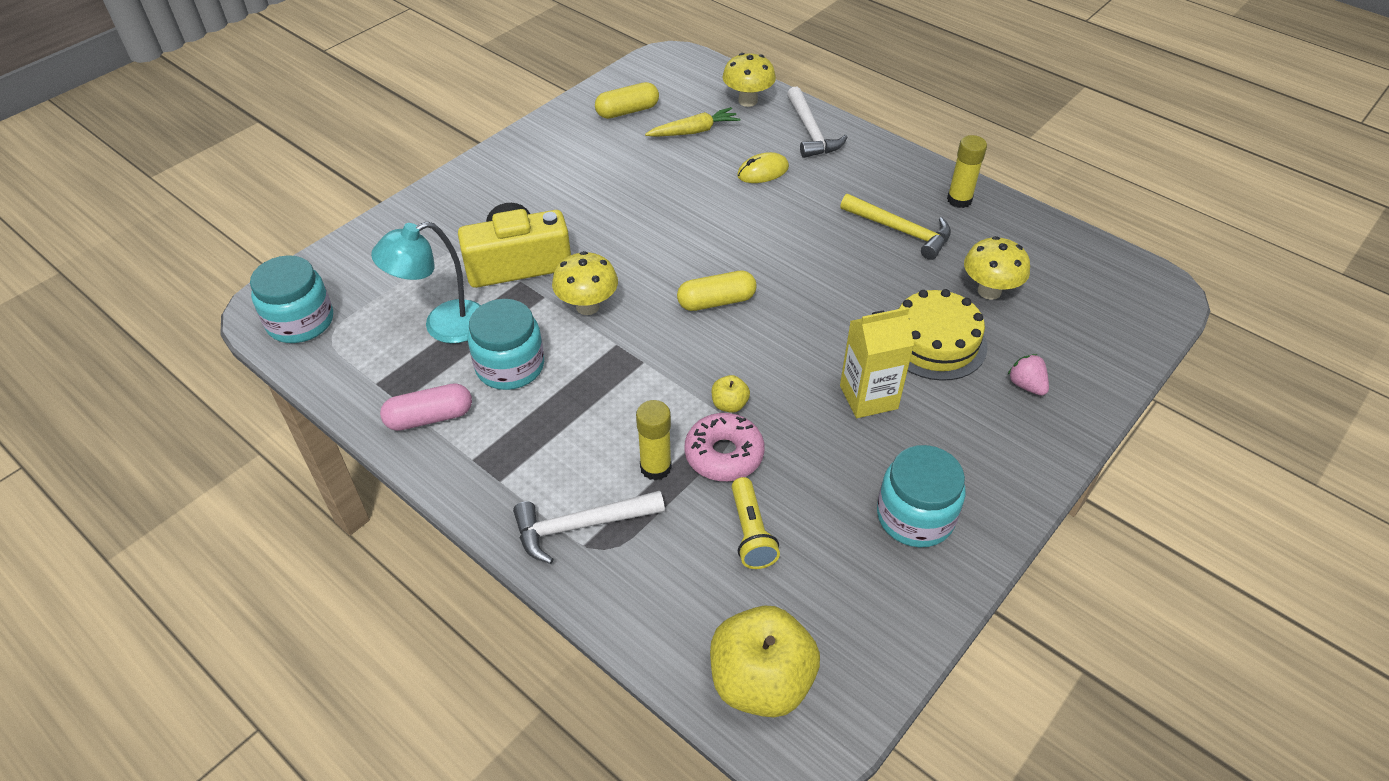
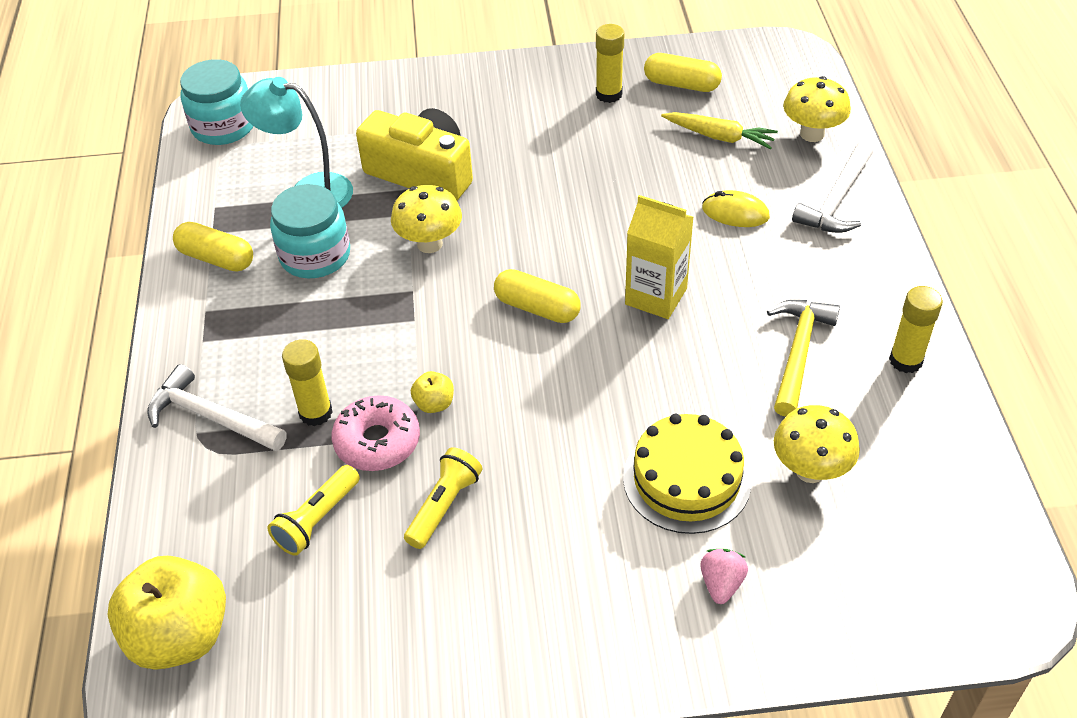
camera: 45 degrees right, 0 degrees up
(430, 417) = (216, 258): pink capsule -> yellow capsule
(586, 141) = (609, 94): none -> yellow glue stick
(820, 461) = (444, 505): none -> yellow flashlight
(868, 397) = (557, 483): yellow carton -> yellow carton (656, 296)
(901, 231) = (798, 353): yellow hammer -> yellow hammer turned 150 degrees counterclockwise
(915, 516) = (459, 614): turquoise jar -> none

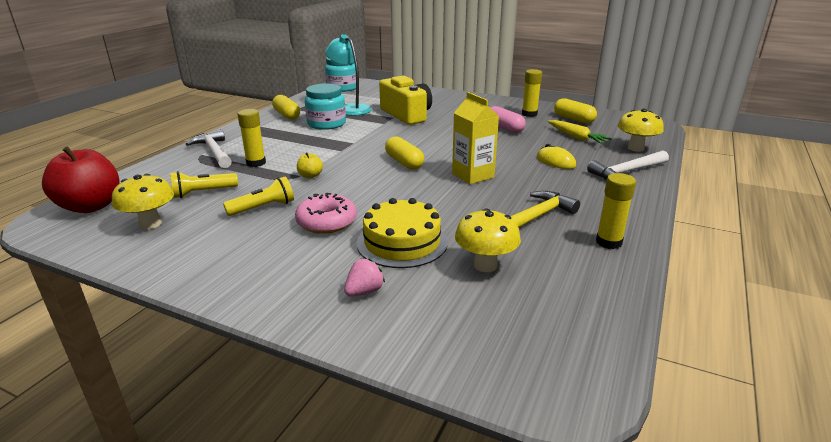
camera: 30 degrees right, 20 degrees down
(180, 636) = (91, 206): yellow apple -> red apple
(377, 441) = (267, 179): pink donut -> pink donut (326, 222)
(429, 244) = (381, 133): yellow mushroom -> yellow mushroom (150, 224)
(603, 151) = (504, 128): none -> pink capsule

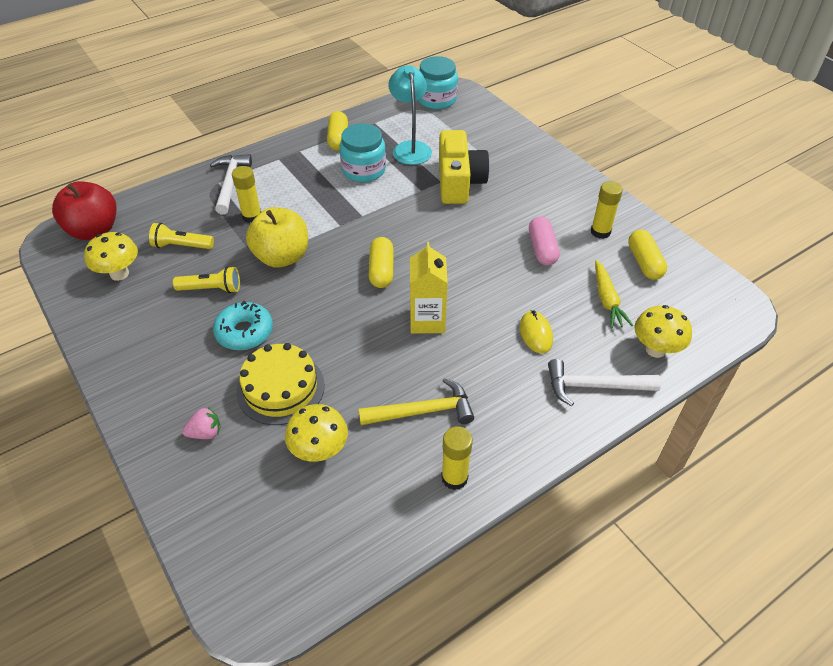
camera: 30 degrees right, 20 degrees up
(310, 176) = (282, 257): yellow apple -> yellow apple, size x2.26
(326, 222) = (244, 332): pink donut -> turquoise donut

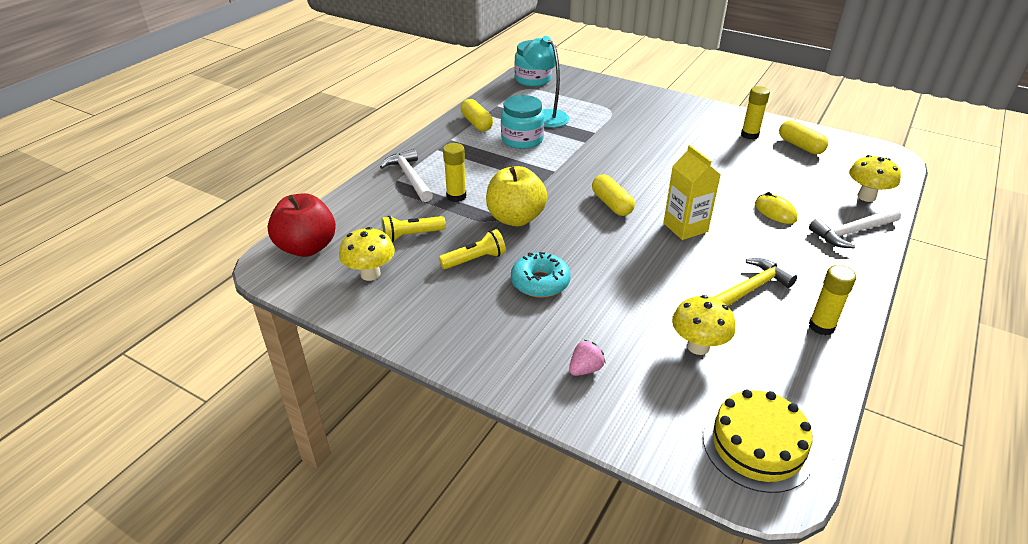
camera: 25 degrees left, 10 degrees down
(280, 388) = (616, 313): yellow cake -> yellow cake (757, 446)
(459, 182) = (610, 129): yellow camera -> none
(542, 249) = (720, 156): pink capsule -> none
(607, 300) = (800, 176): yellow carrot -> none

